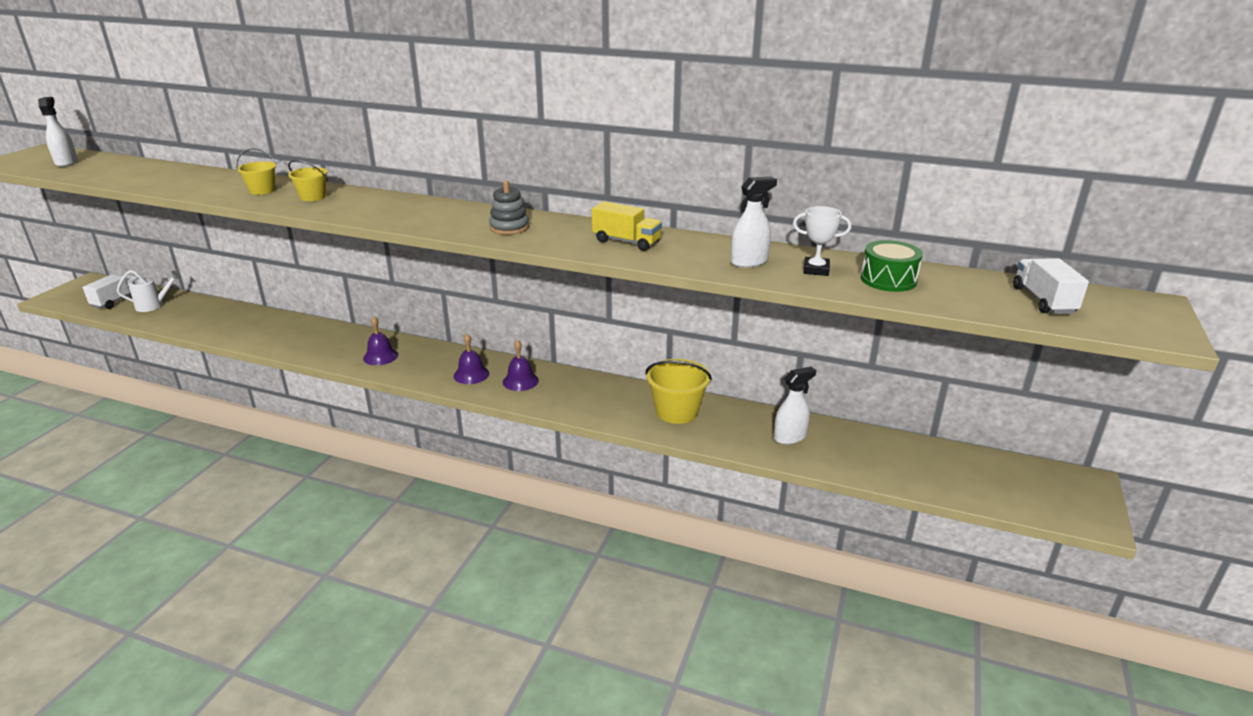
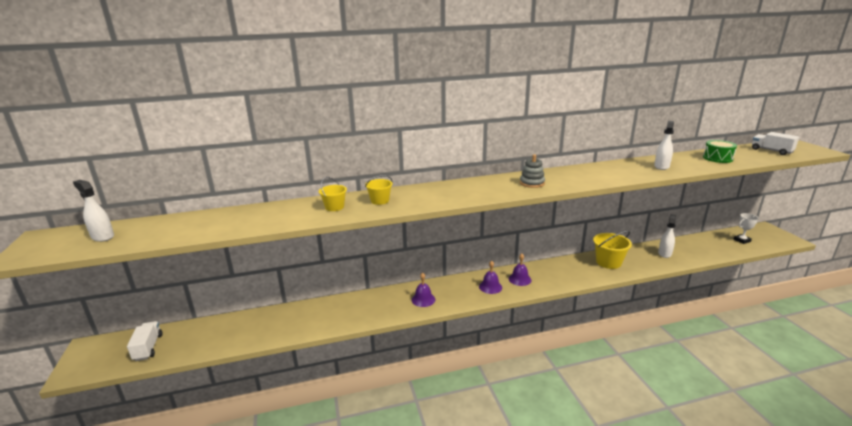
camera: 35 degrees left, 5 degrees down
(153, 305) = (191, 338): white watering can -> none
(626, 242) = (597, 173): yellow truck -> none
(816, 270) = (689, 162): white trophy -> white trophy (742, 240)

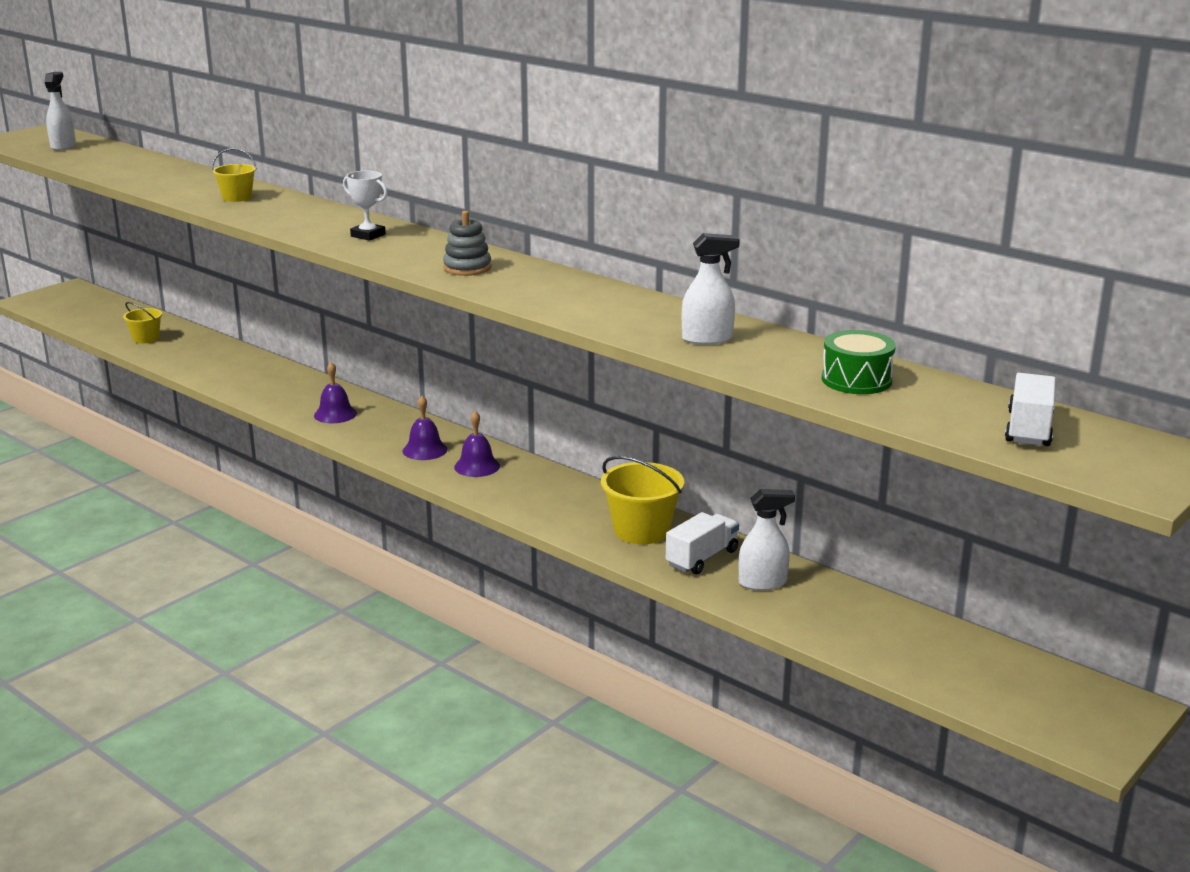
camera: 55 degrees right, 0 degrees up
(148, 348) = (91, 312): white truck -> white truck (702, 558)
(380, 201) = (284, 210): yellow bucket -> yellow bucket (146, 338)
(742, 240) = (980, 673): white trophy -> white trophy (368, 235)

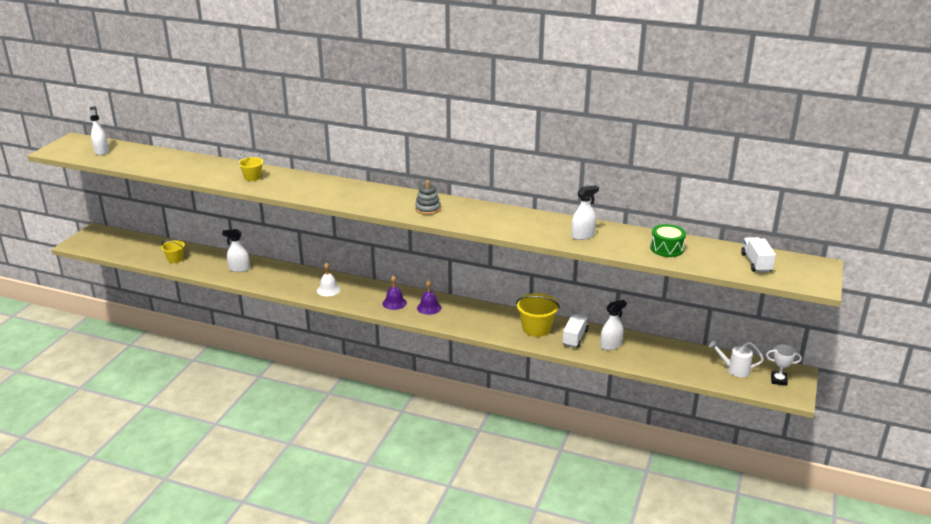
camera: 20 degrees left, 5 degrees up
(225, 365) = (239, 269): none -> white spray bottle
(335, 414) = (328, 290): purple bell -> white bell
(368, 235) = (354, 194): white trophy -> white trophy (778, 380)
(991, 673) = (735, 370): none -> white watering can

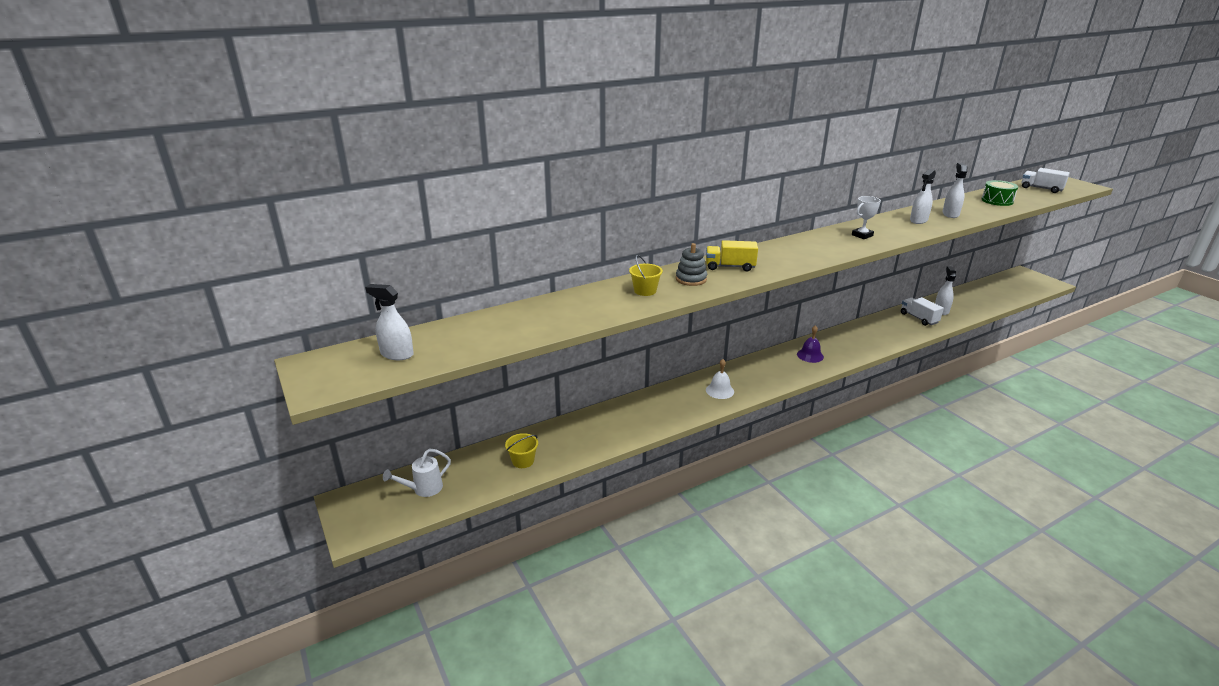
camera: 50 degrees left, 0 degrees up
(239, 269) = (607, 426): white spray bottle -> white spray bottle (918, 220)
(327, 188) = (730, 267): none -> yellow truck
(394, 303) = (784, 367): purple bell -> none
(428, 209) = (836, 244): grey stacking toy -> grey stacking toy (691, 279)
(536, 328) = (890, 326): yellow bucket -> none
(735, 370) = (1007, 287): white watering can -> white watering can (424, 489)
(778, 380) = (1029, 280): white trophy -> white trophy (862, 235)

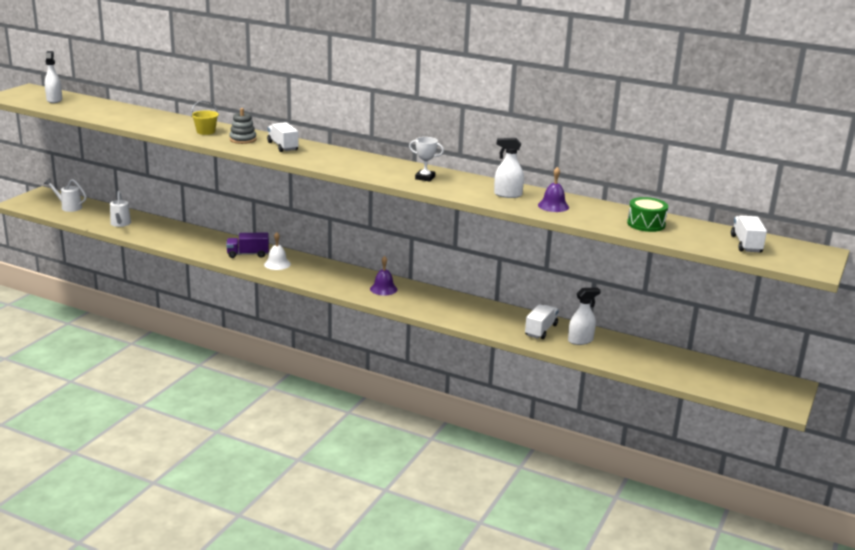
camera: 55 degrees right, 5 degrees down
(523, 461) = (120, 224): yellow bucket -> white watering can
(683, 400) = (248, 254): none -> purple truck
(730, 267) = (283, 146): yellow truck -> white truck
(950, 214) = (553, 206): white spray bottle -> purple bell

